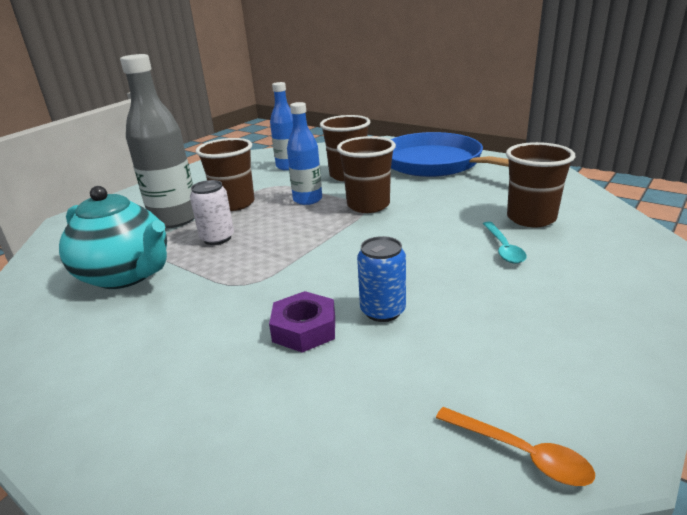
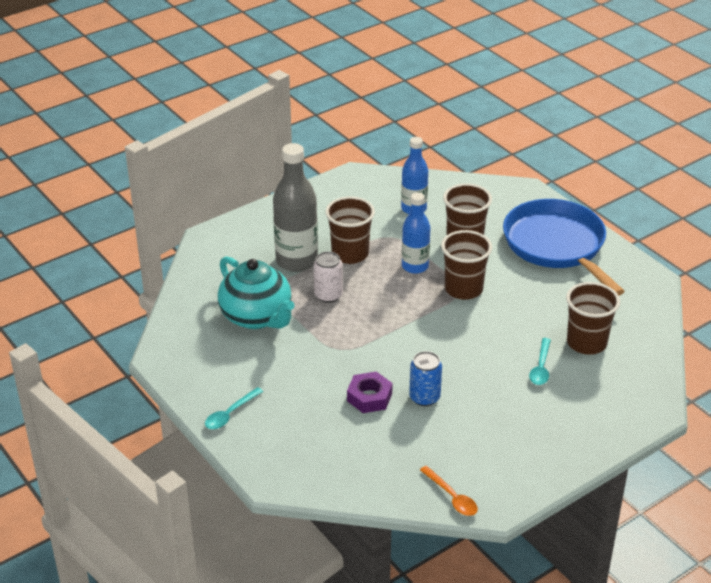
camera: 15 degrees right, 10 degrees up
(75, 409) = (230, 414): none -> turquoise spoon

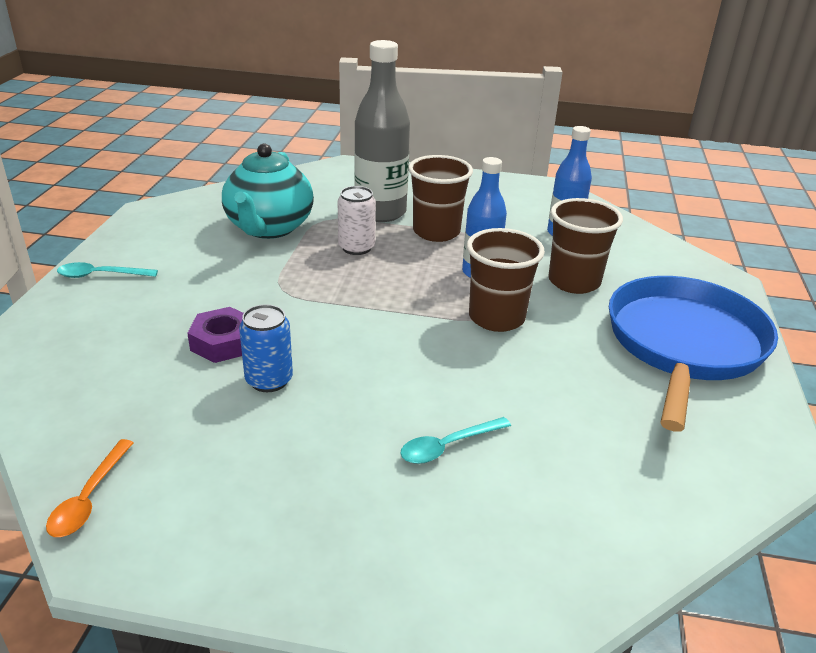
camera: 45 degrees right, 5 degrees down
(586, 343) = (556, 463): brown cup -> none

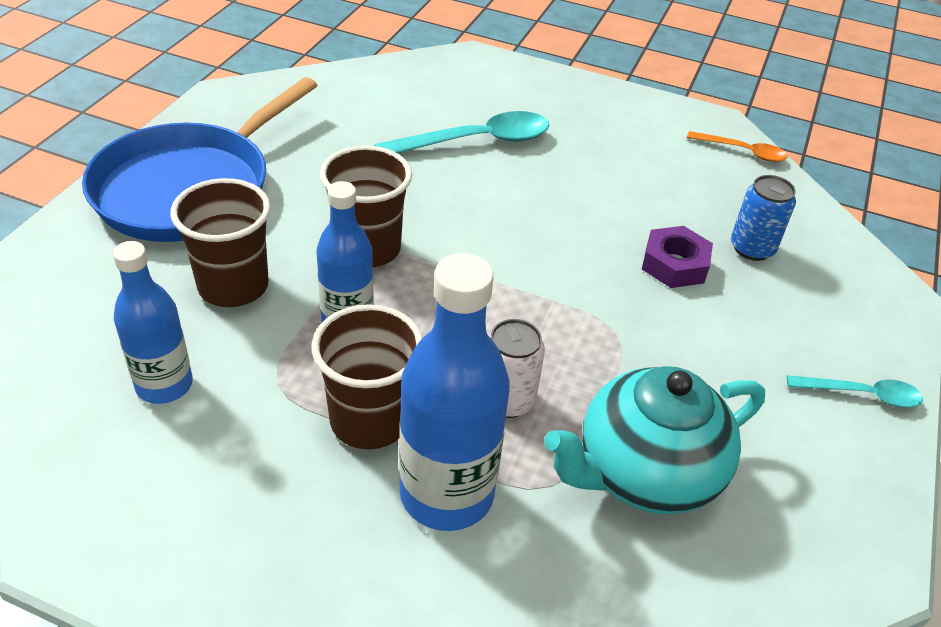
camera: 170 degrees left, 10 degrees up
(89, 498) = (742, 151): orange spoon -> orange spoon turned 90 degrees clockwise
(269, 228) = (644, 473): turquoise teapot -> turquoise teapot turned 135 degrees counterclockwise
(269, 380) = (622, 216): blue can -> blue can (752, 248)
(380, 212) = (446, 494): grey bottle -> blue bottle
(448, 446) = (476, 141): turquoise spoon -> turquoise spoon, size x1.76

